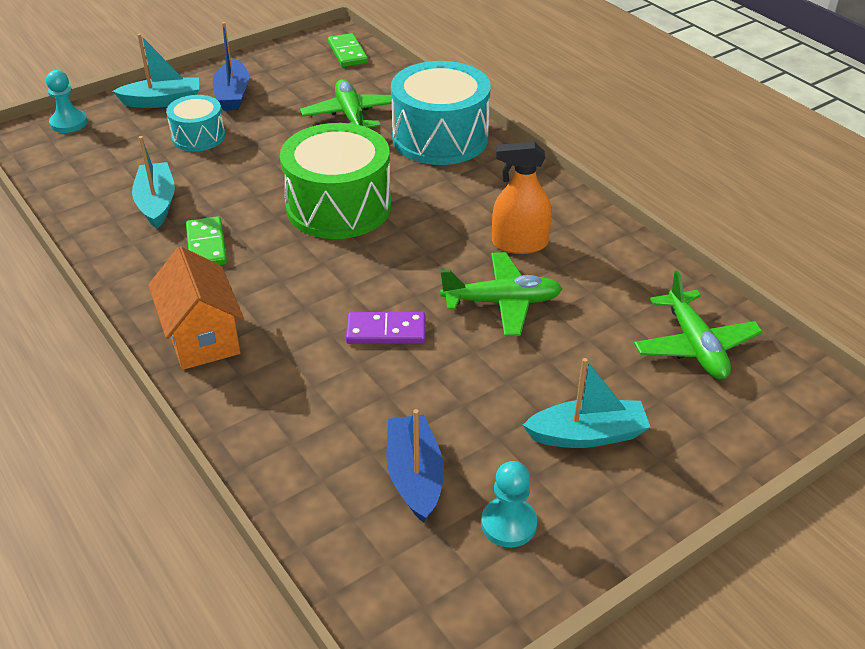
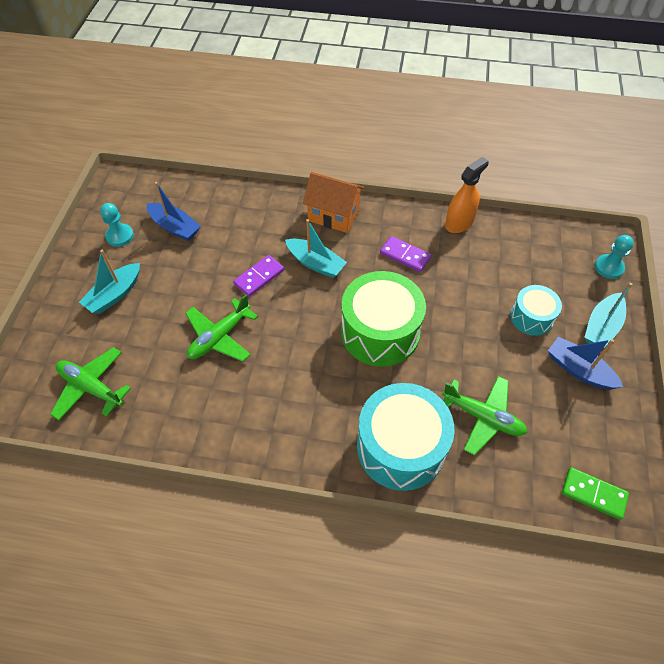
camera: 135 degrees right, 15 degrees up
(156, 203) = (469, 258): turquoise boat -> turquoise boat (315, 263)
(206, 245) = (405, 256): green domino -> purple domino
(519, 244) = (249, 387): orange spray bottle -> orange spray bottle (459, 223)

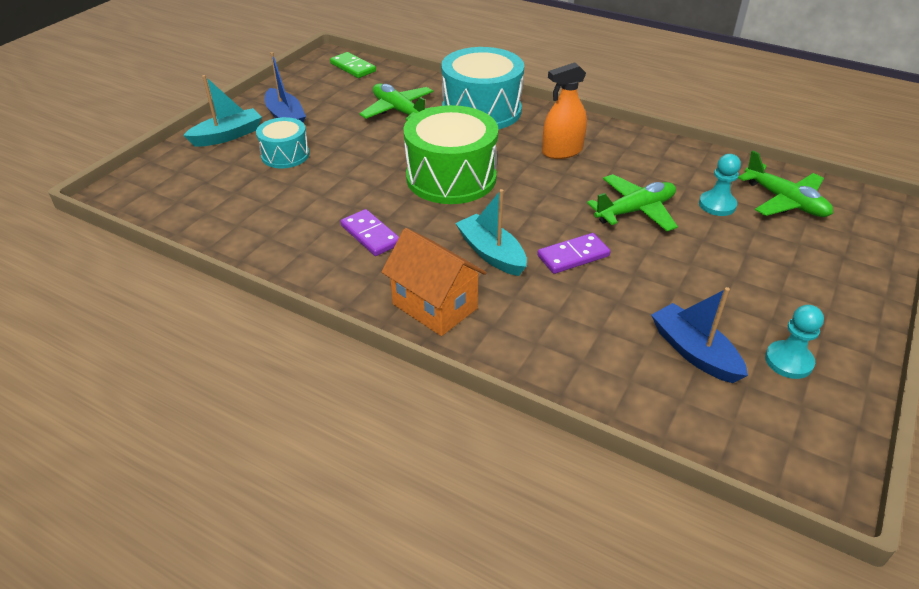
camera: 160 degrees left, 15 degrees down
(115, 294) = (778, 282): turquoise boat -> none
(459, 223) = (268, 253): orange spray bottle -> orange spray bottle (562, 151)
(609, 267) = (154, 172): turquoise pawn -> turquoise pawn (717, 205)

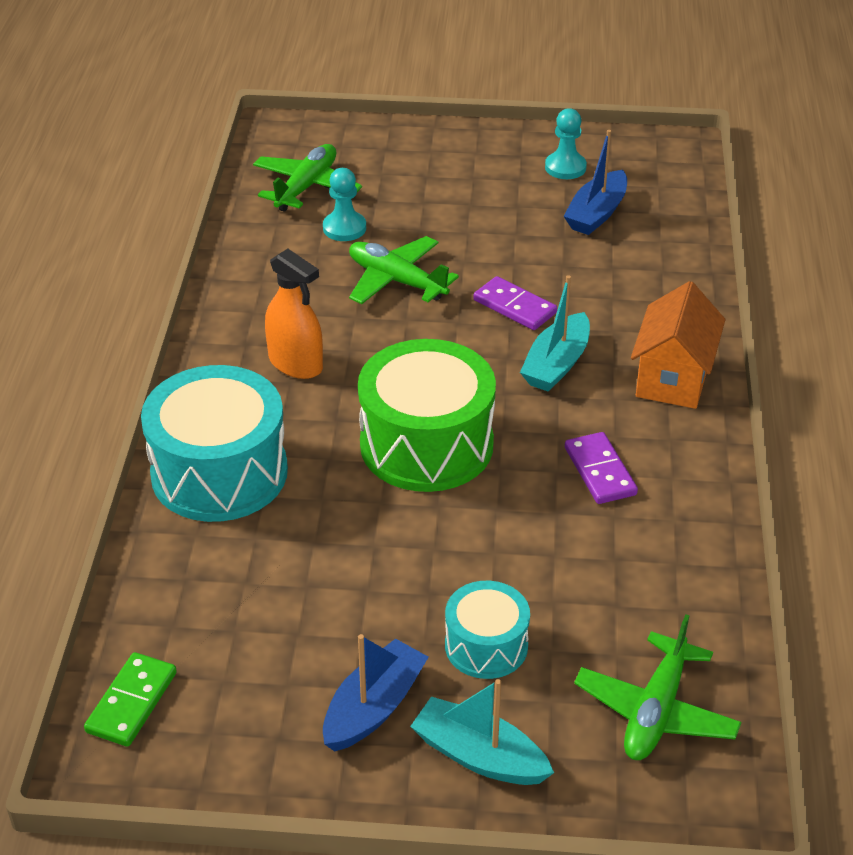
camera: 115 degrees left, 0 degrees up
(371, 235) = (599, 471): purple domino -> purple domino turned 45 degrees counterclockwise
(398, 111) = (271, 567): green plane -> green plane (656, 711)

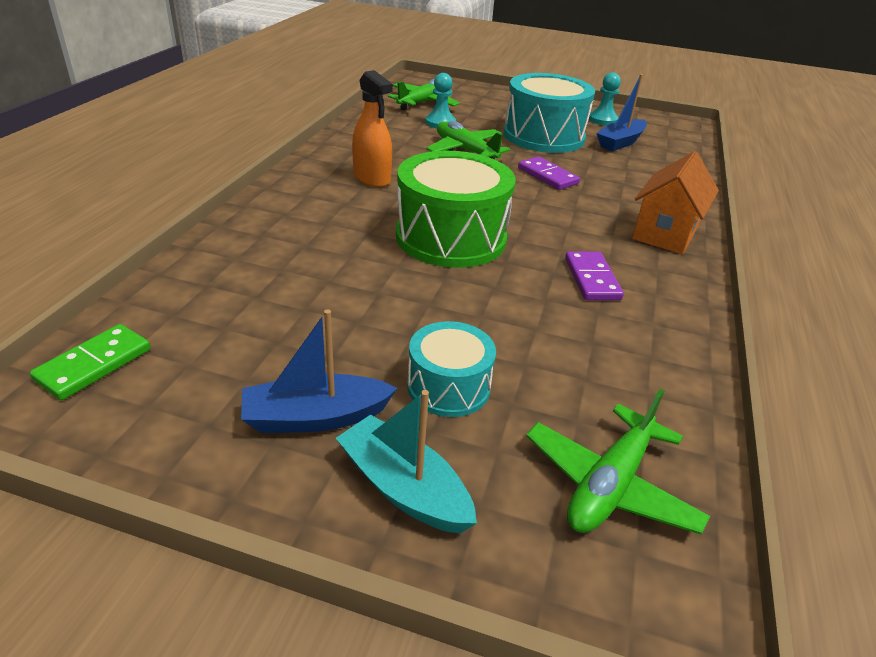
camera: 10 degrees right, 5 degrees down
(219, 472) = (278, 225): turquoise drum -> turquoise drum (543, 136)
(374, 707) = (316, 417): blue boat -> blue boat turned 150 degrees counterclockwise
(556, 364) = (571, 210): turquoise boat -> none

